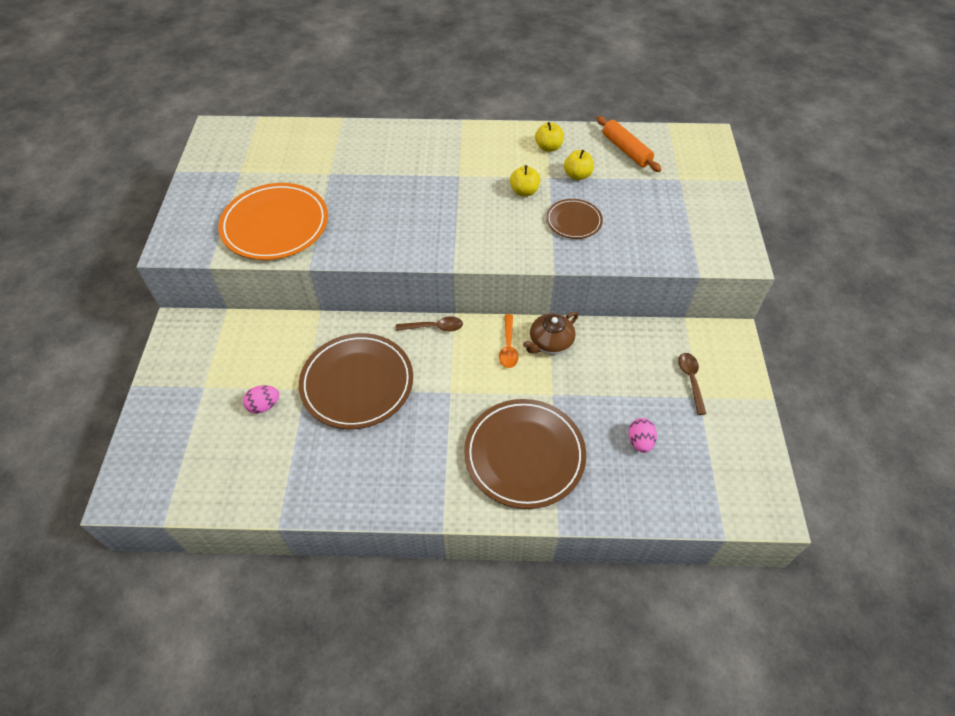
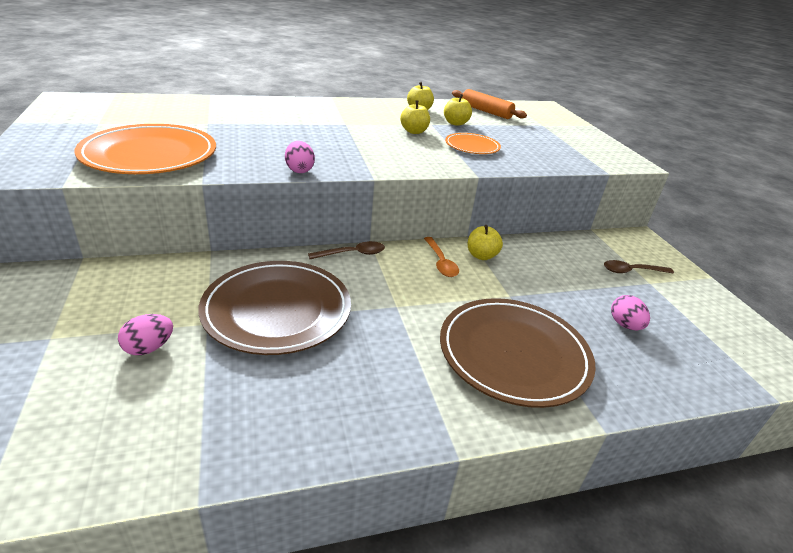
camera: 20 degrees left, 20 degrees down
(392, 254) = (299, 170): none -> pink egg
(550, 343) = (481, 256): brown teapot -> yellow apple
(574, 221) = (472, 146): brown plate -> orange plate
(691, 380) = (632, 271): brown spoon -> brown spoon turned 75 degrees counterclockwise

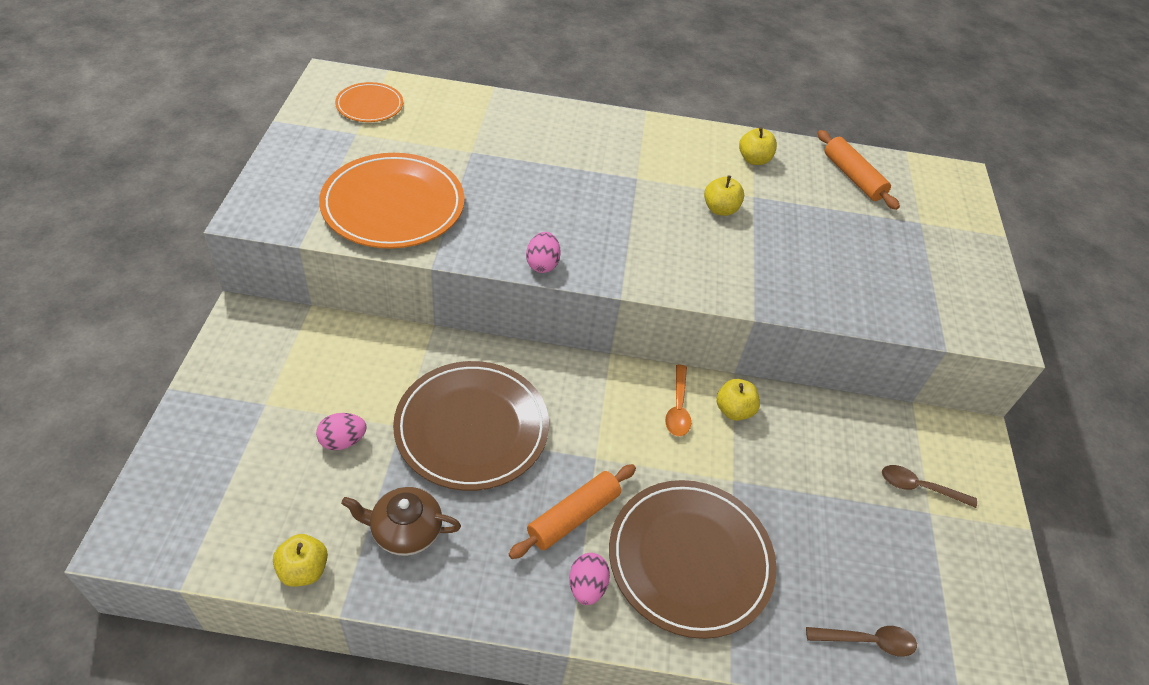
camera: 20 degrees right, 15 degrees up
(245, 403) = (405, 530): none -> brown teapot
(352, 254) = (581, 368): brown spoon -> brown spoon (867, 641)
(401, 350) = (573, 516): none -> orange rolling pin
(455, 123) = (789, 199): yellow apple -> yellow apple (304, 570)
(472, 146) = (782, 255): orange plate -> orange plate (369, 105)
(625, 325) = (848, 563): pink egg -> pink egg (587, 587)

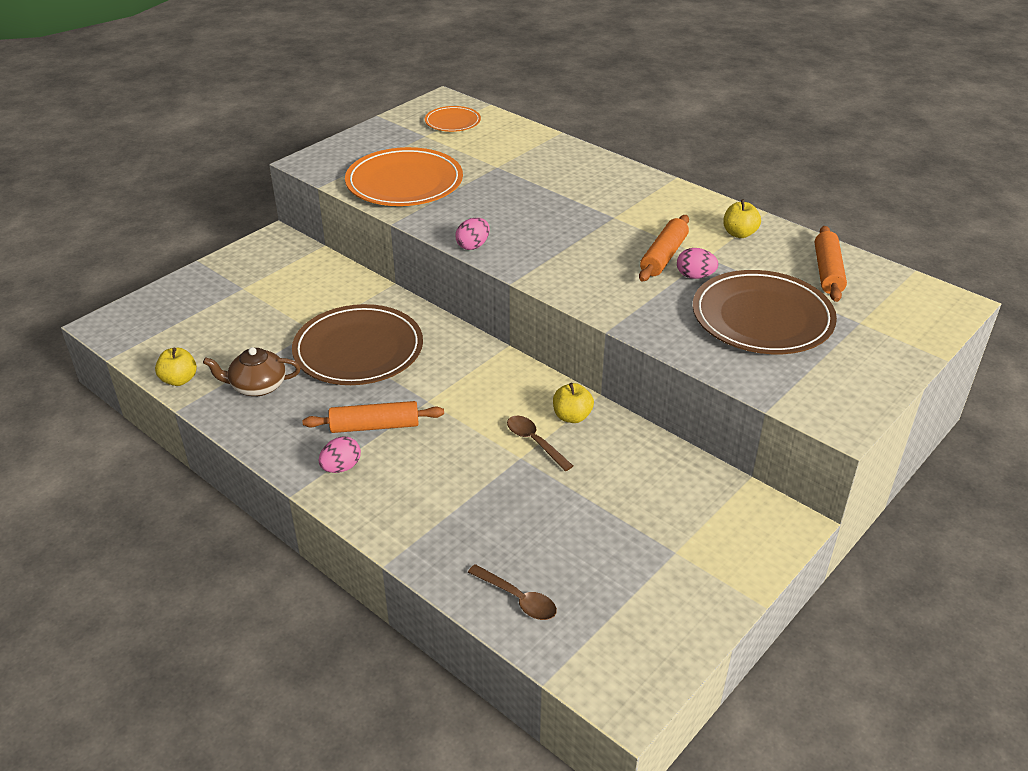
camera: 40 degrees right, 10 degrees down
(343, 441) = (268, 324): pink egg -> pink egg (695, 276)
(405, 530) = (257, 386): brown teapot -> brown teapot turned 45 degrees counterclockwise
(678, 408) = (526, 397): orange spoon -> none
(690, 559) = (432, 487): brown plate -> brown plate (762, 317)
(720, 209) = (664, 256): yellow apple -> orange rolling pin
(919, 487) = (685, 532): brown spoon -> brown spoon (535, 442)

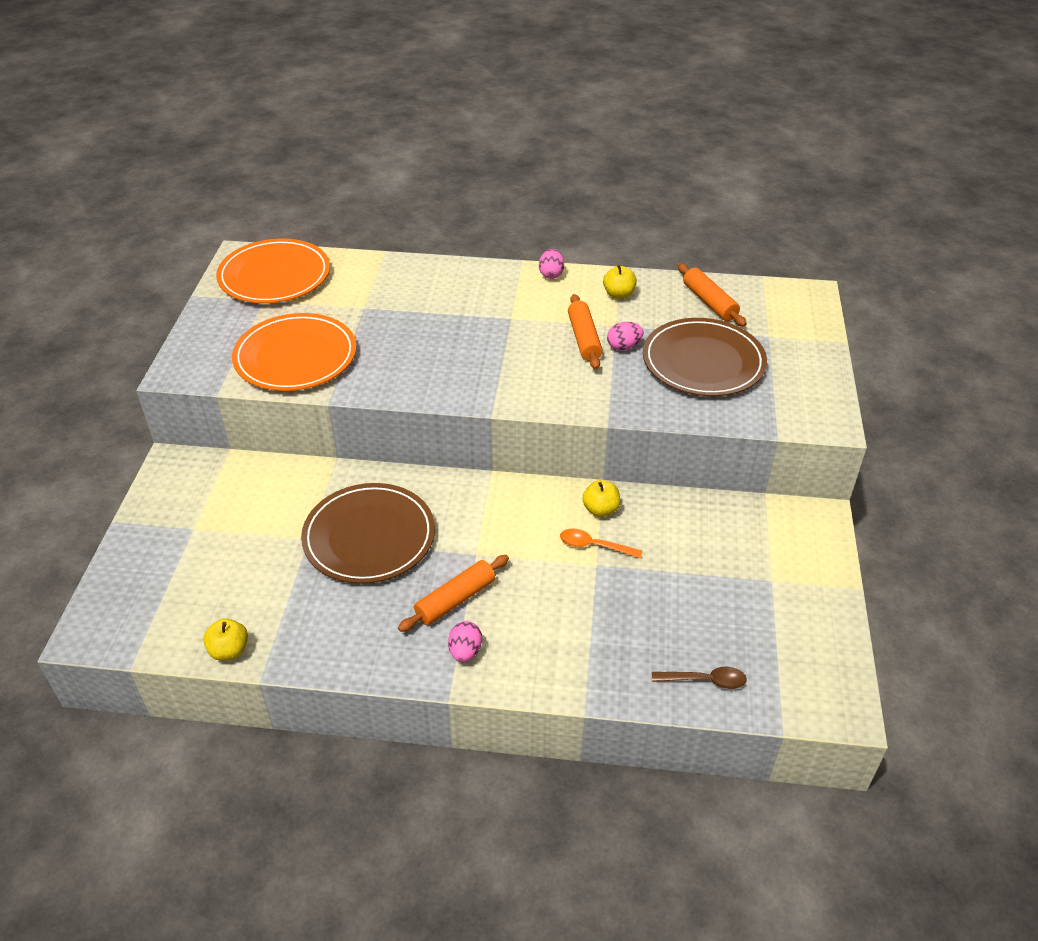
camera: 35 degrees left, 5 degrees up
(257, 386) = (312, 617): brown teapot -> none
(452, 122) = (274, 276): orange plate -> orange plate, size x1.90
(473, 246) = (424, 395): pink egg -> pink egg (551, 274)
(535, 442) = (594, 546): brown spoon -> orange spoon

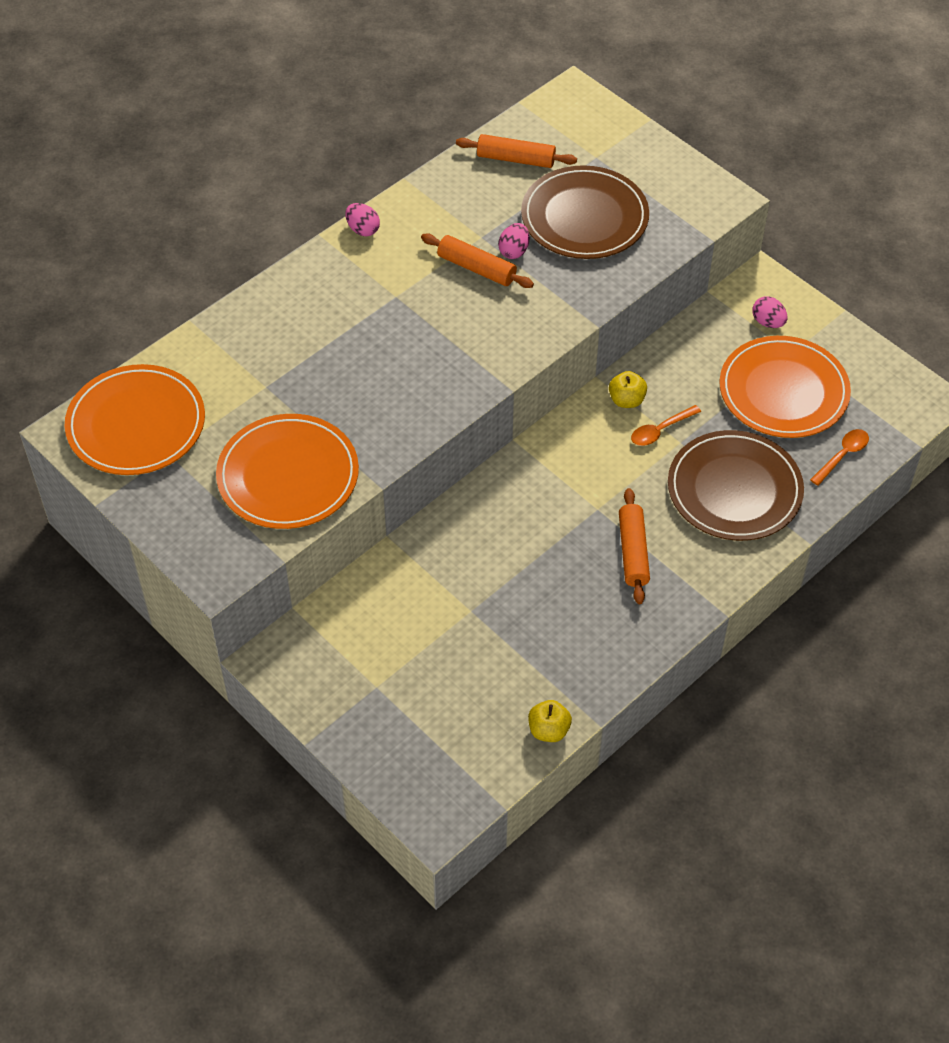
camera: 50 degrees left, 10 degrees up
(369, 537) = (509, 568): brown plate -> brown plate (734, 489)
(465, 651) = (690, 577): pink egg -> pink egg (768, 322)
(618, 294) = (442, 206): yellow apple -> none
(705, 680) = (842, 456): brown spoon -> orange spoon
(725, 599) = (783, 391): none -> orange plate

